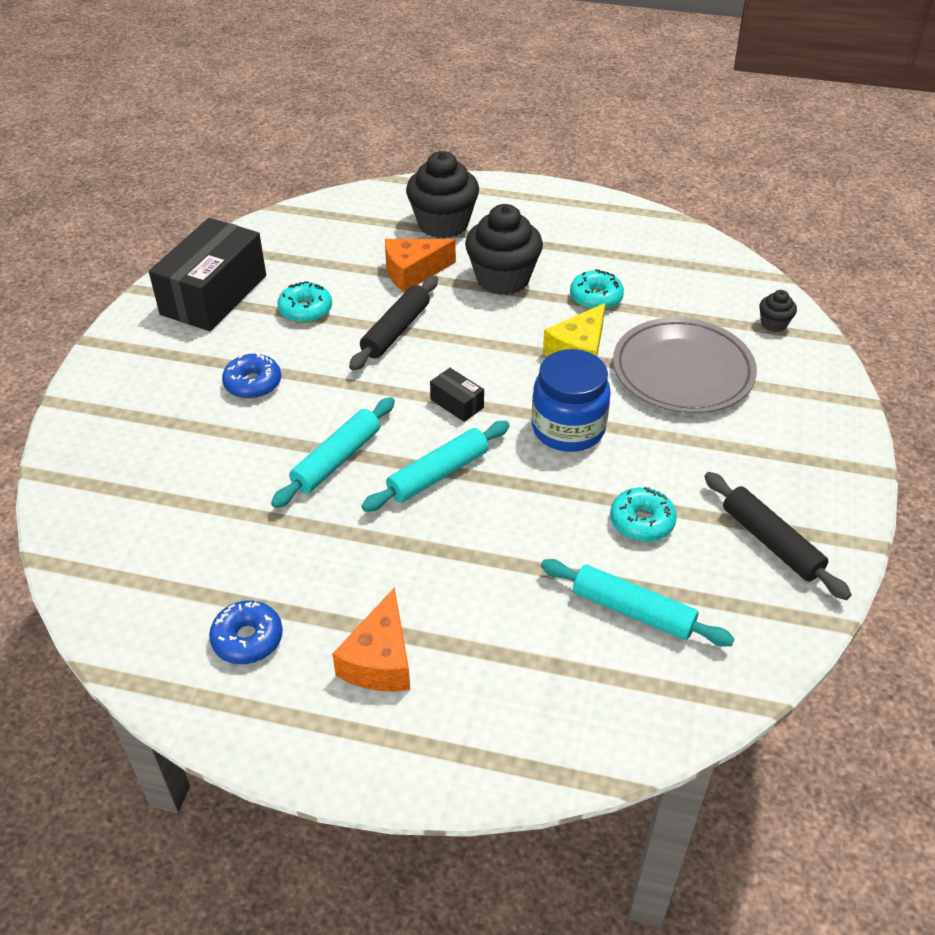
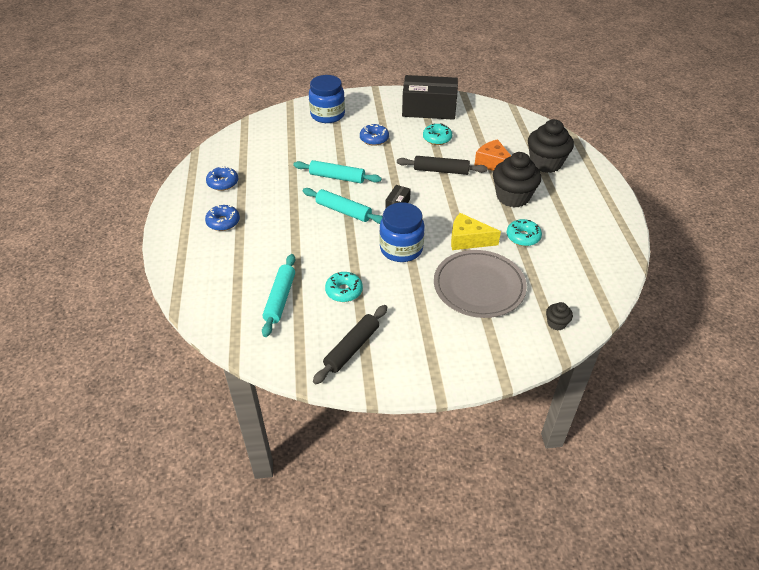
camera: 70 degrees right, 0 degrees up
(126, 426) = (327, 115): none -> blue jar
(380, 660) = (223, 222): orange cheese -> blue donut

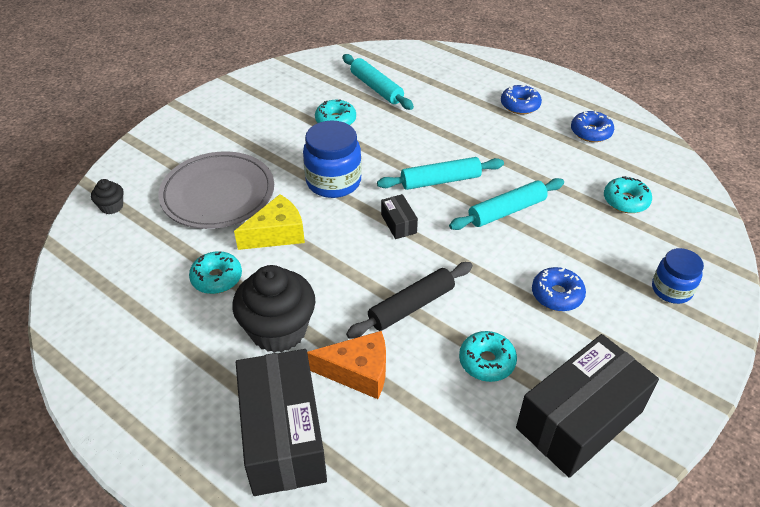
camera: 135 degrees right, 0 degrees up
(277, 147) = (625, 201): none -> turquoise donut
(327, 115) = (671, 290): blue jar -> blue jar, size x0.63
(352, 348) = (276, 93): black rolling pin -> none
(546, 163) = (283, 436): black cupcake -> black box

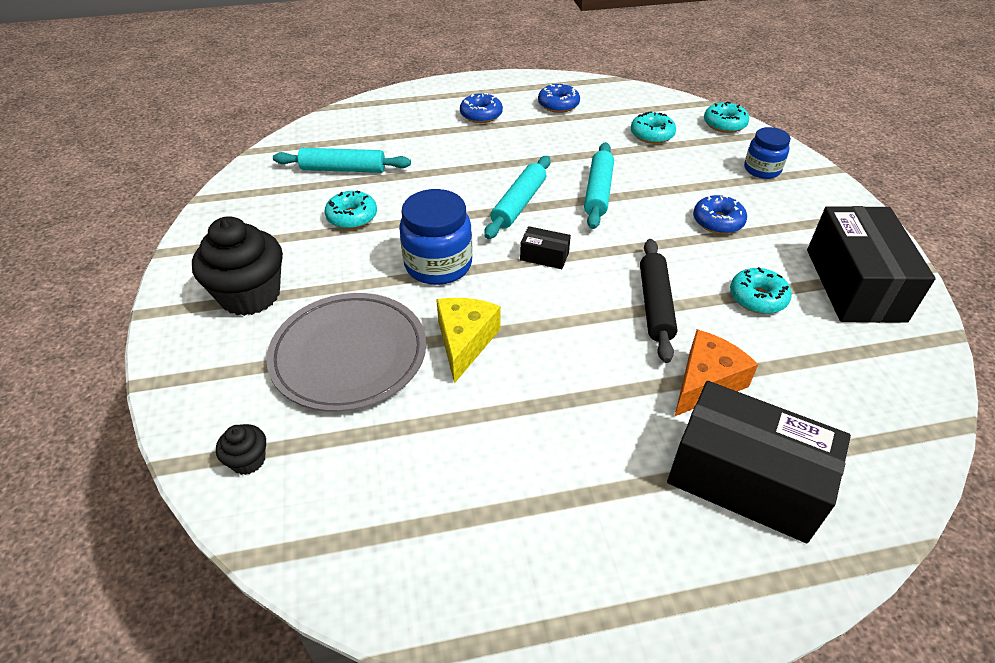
camera: 50 degrees left, 0 degrees up
(217, 278) = (479, 422): turquoise donut -> turquoise donut (724, 124)
(278, 330) = (602, 411): black cupcake -> black cupcake (250, 295)

